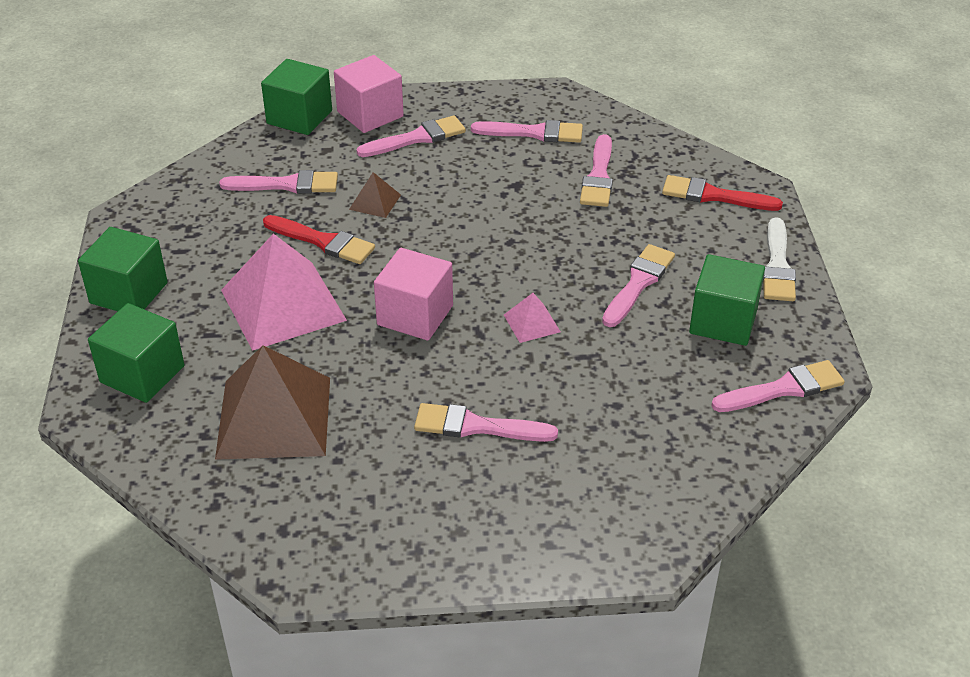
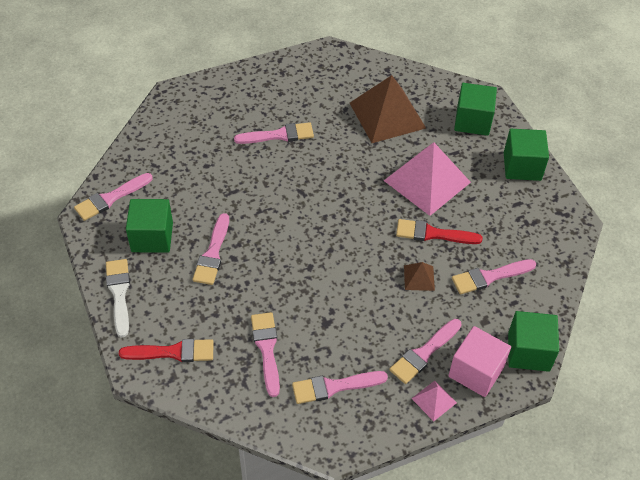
camera: 160 degrees right, 10 degrees up
(415, 315) = (345, 194): pink cube -> none
(532, 323) = (272, 206): pink pyramid -> pink pyramid (434, 400)

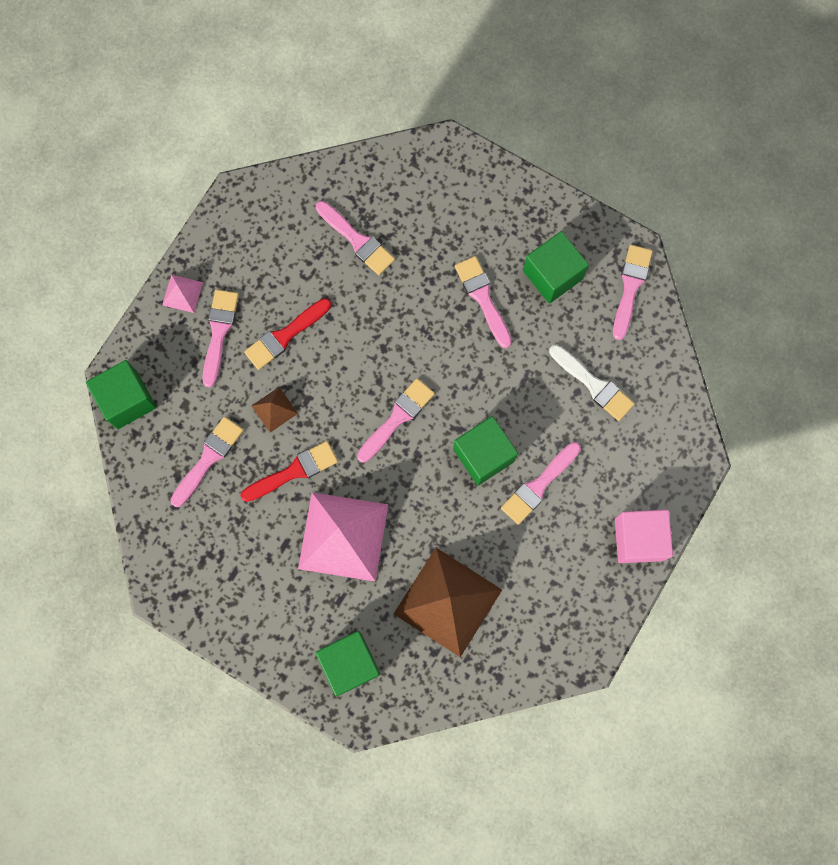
camera: 145 degrees right, 25 degrees up
(119, 293) = (528, 201): white brush -> white brush (593, 384)
(173, 352) = (433, 182): red brush -> red brush (285, 336)
(334, 387) = (274, 247): pink brush -> pink brush (397, 418)
(476, 371) = (162, 346): pink cube -> pink cube (638, 539)
(522, 166) = (257, 632): green cube -> green cube (483, 455)

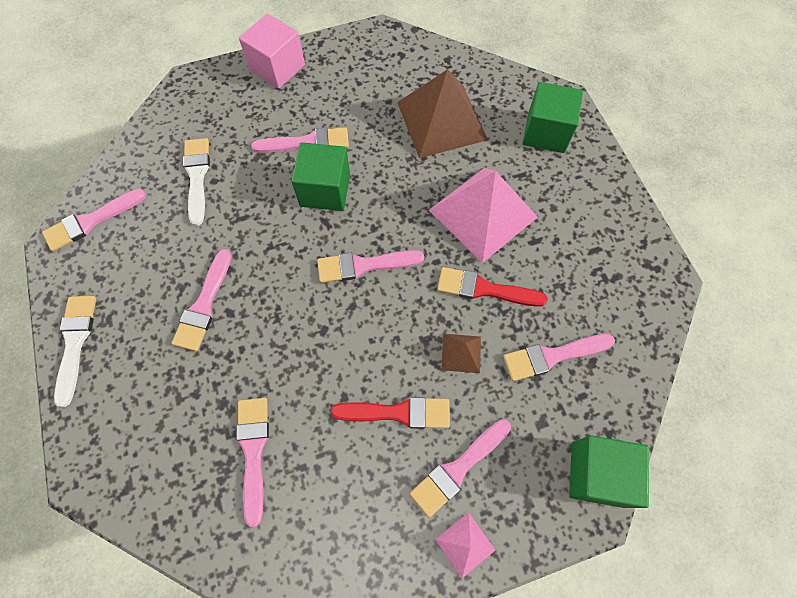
camera: 140 degrees left, 10 degrees down
(541, 207) = (75, 342): none -> white brush
(552, 275) = (133, 278): green cube -> none

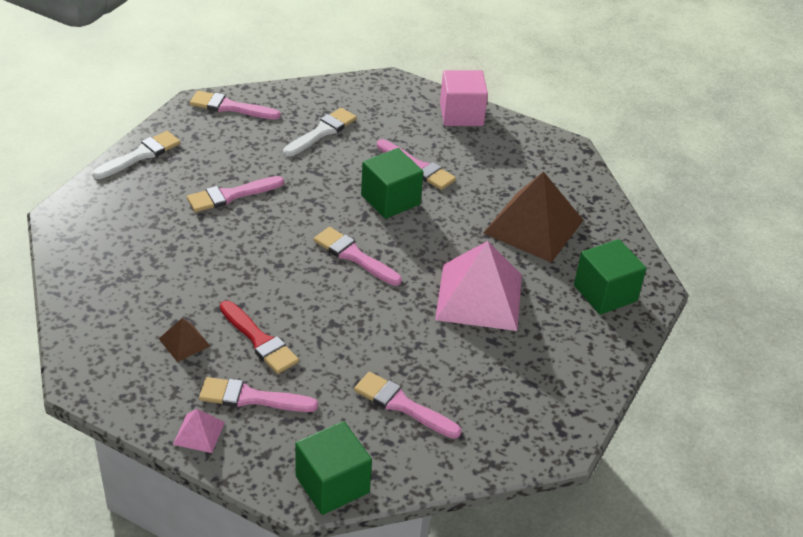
camera: 45 degrees right, 25 degrees down
(253, 451) = (154, 282): pink brush -> none
(461, 353) = (344, 349): brown pyramid -> brown pyramid (184, 342)
(484, 289) = (413, 333): red brush -> none

